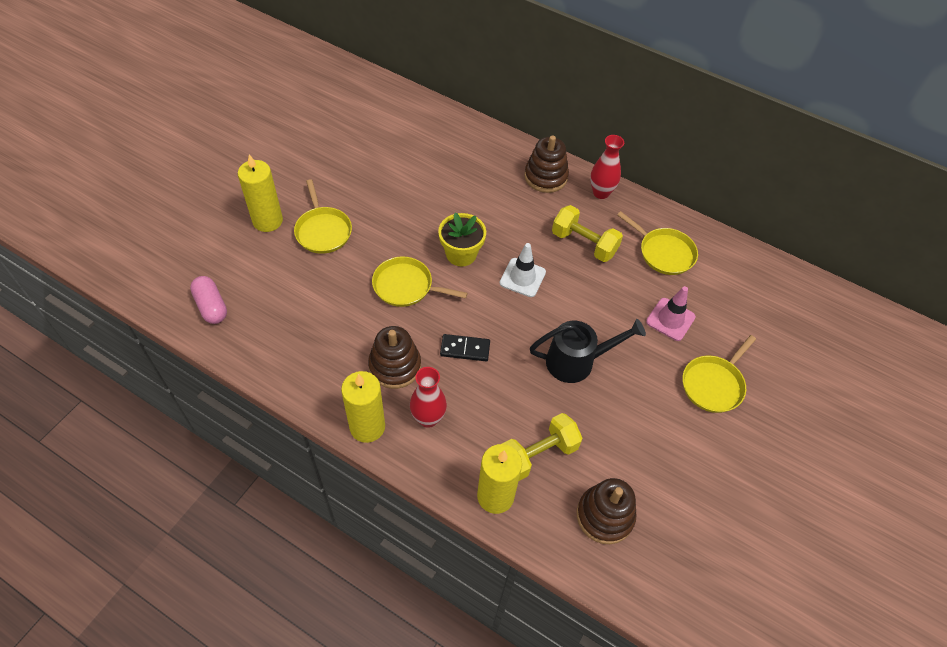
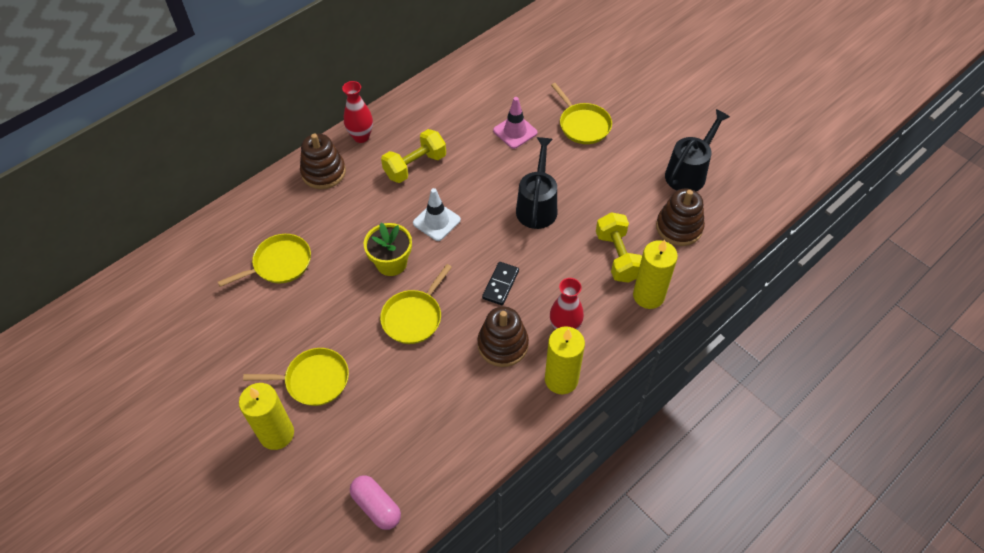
camera: 70 degrees left, 0 degrees up
(211, 306) = (376, 506): pink capsule -> pink capsule turned 60 degrees clockwise
(664, 253) = (446, 114): yellow pan -> yellow pan (279, 263)
(695, 516) = (689, 172): none -> black watering can

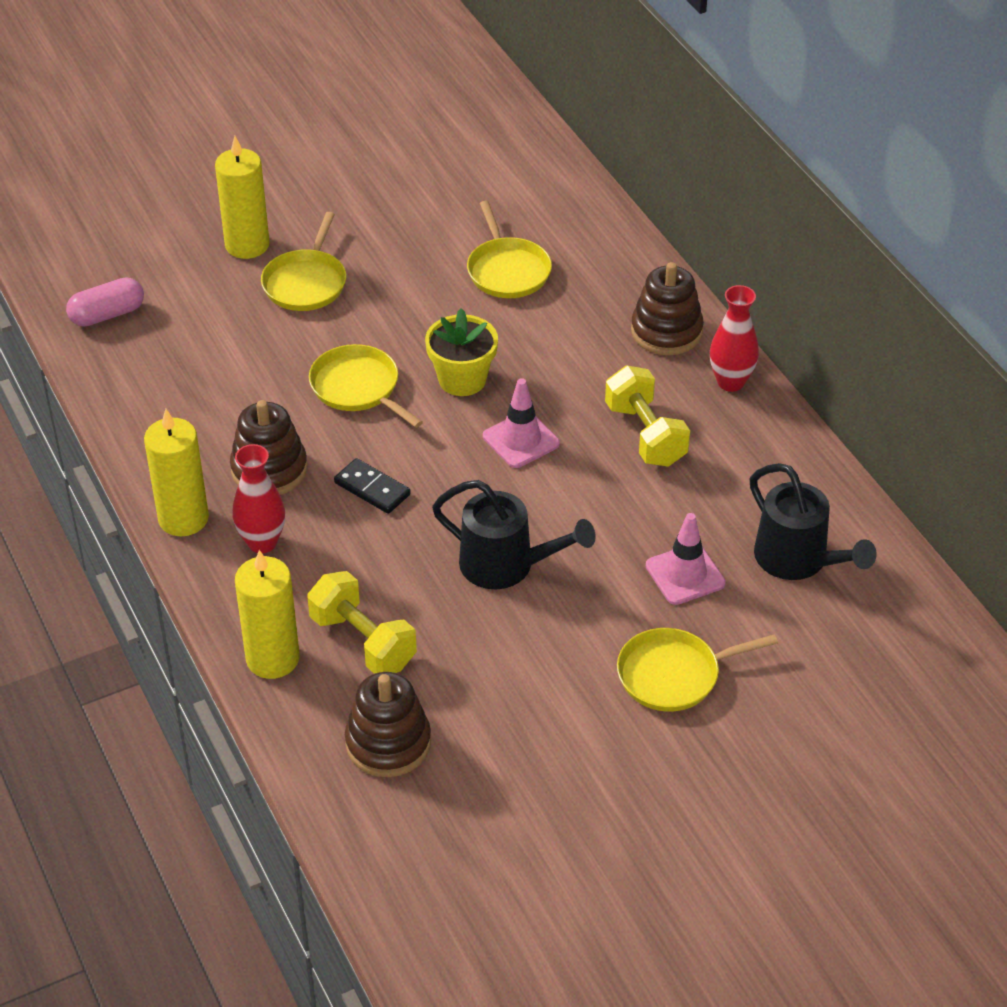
camera: 105 degrees right, 10 degrees down
(436, 221) = (521, 440): white traffic cone -> pink traffic cone
(618, 257) = (363, 641): yellow dumbbell -> yellow dumbbell turned 45 degrees clockwise
(689, 172) = (505, 800): black watering can -> black watering can (799, 561)

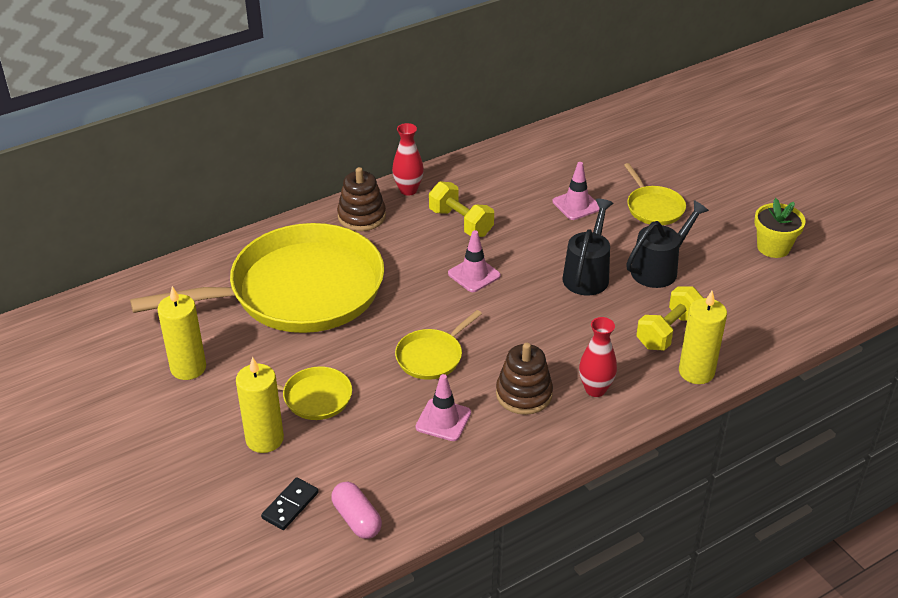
camera: 95 degrees left, 5 degrees down
(183, 518) = (582, 435): yellow candle -> yellow candle (188, 368)
(241, 392) = (443, 420): none -> pink traffic cone
(372, 488) = (532, 340): black domino -> black domino (290, 505)
(388, 743) = (744, 314): brown stacking toy -> none
(462, 379) = (417, 305): yellow flower pot -> yellow flower pot (773, 247)
(507, 270) = (298, 290): yellow pan -> yellow pan, size x2.43
(645, 435) = (461, 222): yellow dumbbell -> yellow dumbbell turned 75 degrees clockwise
(799, 561) = (555, 165): black watering can -> black watering can (659, 268)

